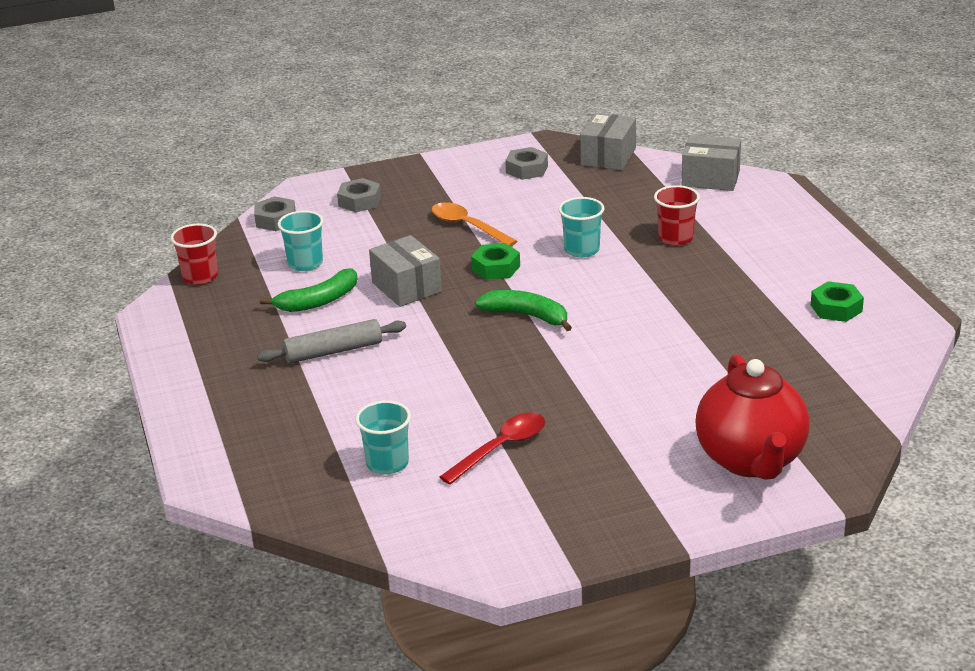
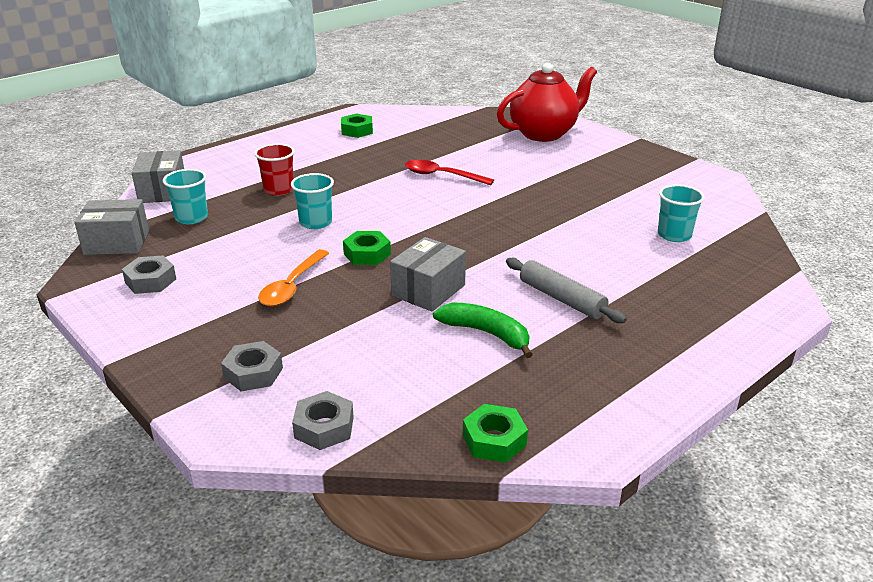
camera: 115 degrees left, 0 degrees up
(200, 277) = (494, 440): red cup -> green nut
(305, 263) = (418, 367): turquoise cup -> turquoise cup (191, 218)
(501, 448) = (612, 201): red spoon -> red spoon (442, 176)
(527, 316) = (437, 225): green banana -> none

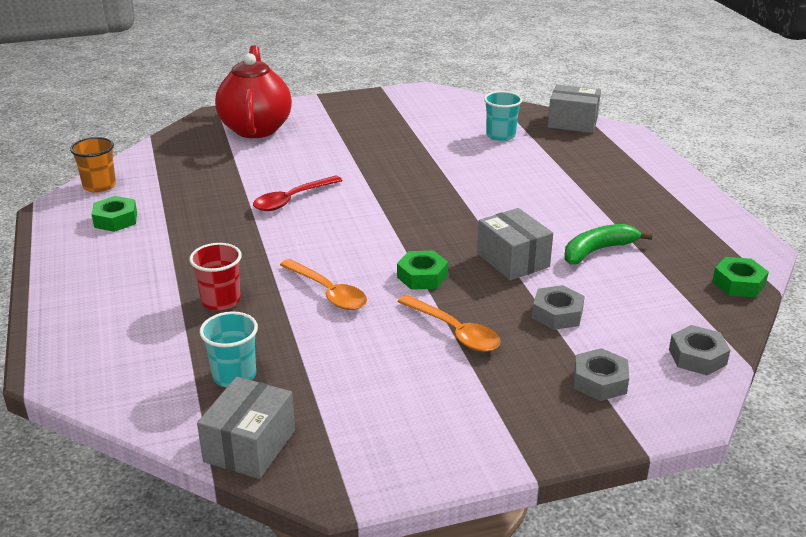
camera: 65 degrees left, 0 degrees up
(150, 281) = (373, 427): grey nut -> grey nut (557, 314)
(162, 191) = (130, 390): grey box -> grey box (572, 122)
(315, 222) = (328, 292): turquoise cup -> orange spoon
(397, 113) = (99, 186): none -> orange cup
(561, 299) = (565, 206): grey rolling pin -> none

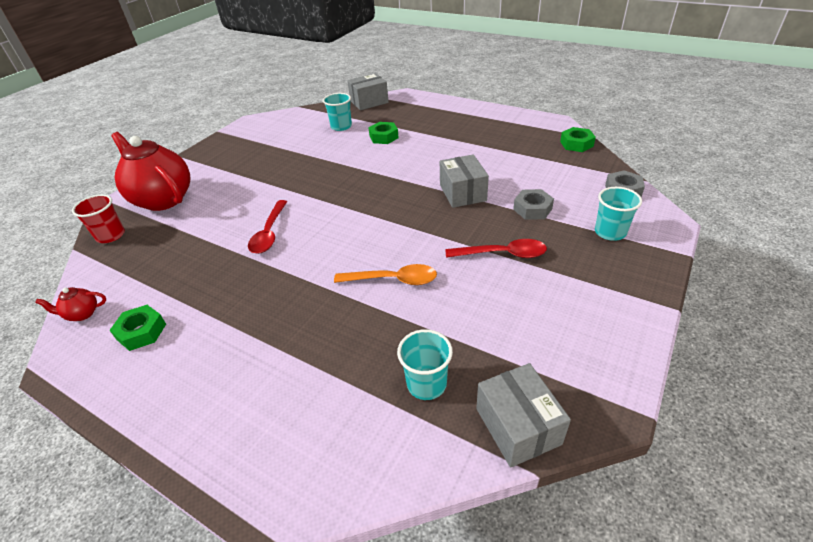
camera: 40 degrees left, 10 degrees up
(99, 186) = (82, 314): orange cup -> red teapot
(221, 301) = (330, 336): red cup -> red cup (111, 235)
(422, 276) = (431, 233): green nut -> green nut (383, 137)
(454, 331) = (502, 254): orange spoon -> red spoon
(513, 260) = (462, 193): grey box -> grey box turned 60 degrees clockwise
(597, 250) = (493, 163): green banana -> none
(599, 381) = (610, 232): grey nut -> turquoise cup

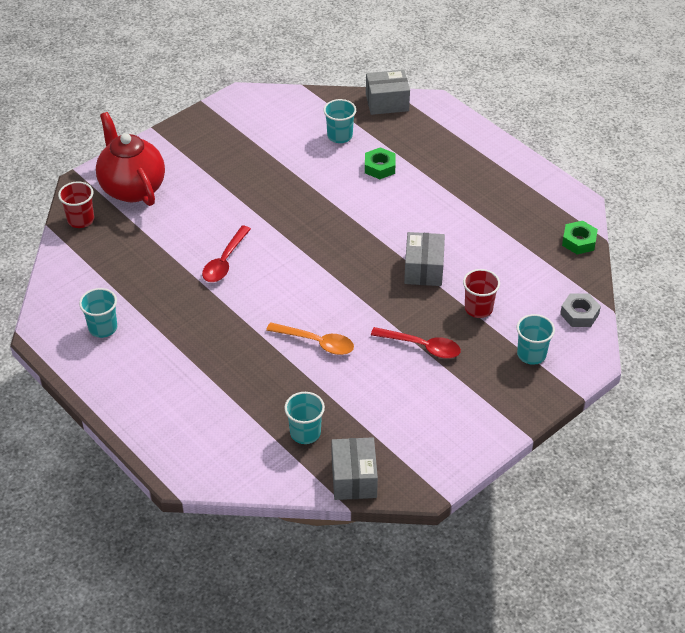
camera: 15 degrees right, 5 degrees up
(82, 314) = (56, 297): red teapot -> none
(141, 332) = (103, 328): green nut -> turquoise cup
(532, 209) = (478, 308): grey nut -> red cup

